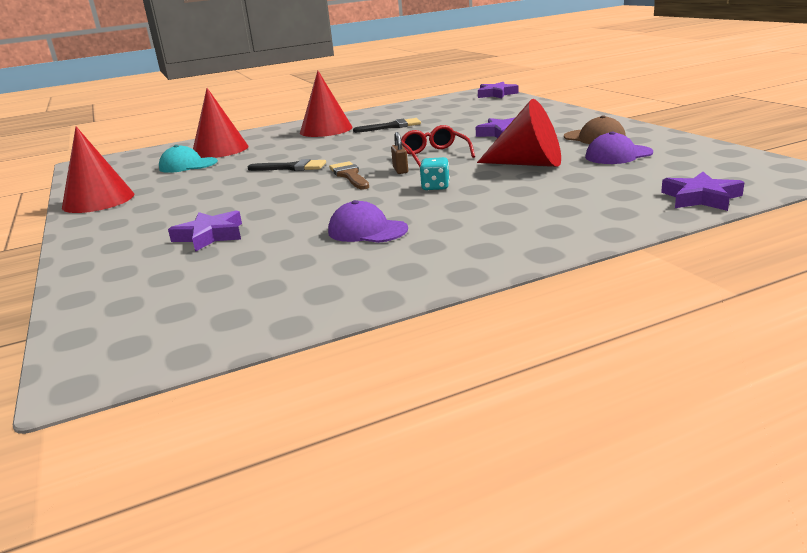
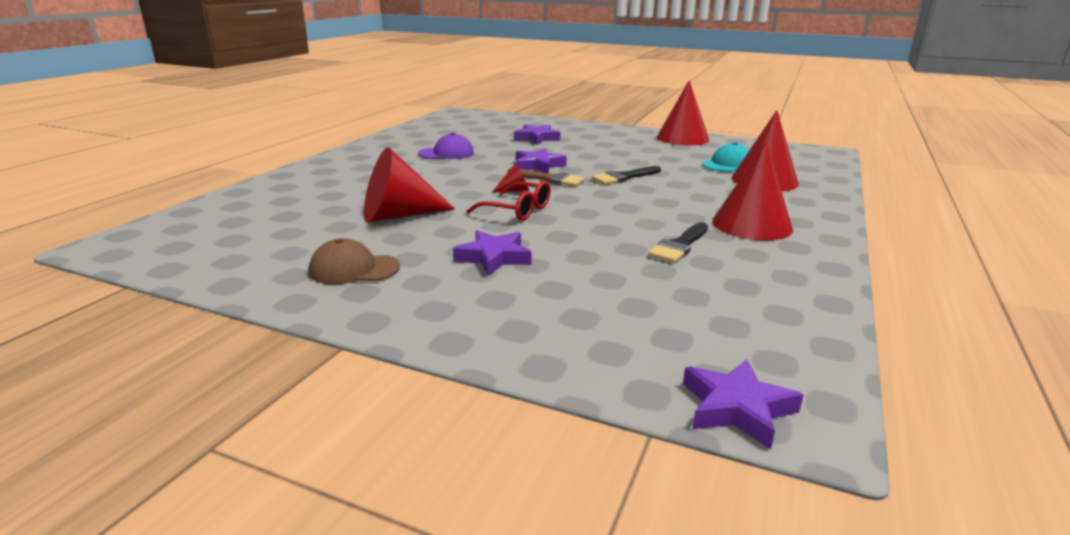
camera: 135 degrees right, 0 degrees up
(400, 170) = (515, 190): brown padlock -> red cone
(435, 187) = (452, 182): turquoise dice -> none
(618, 155) = (307, 242): purple cap -> none
(701, 198) = (217, 206): purple star -> purple star (538, 165)

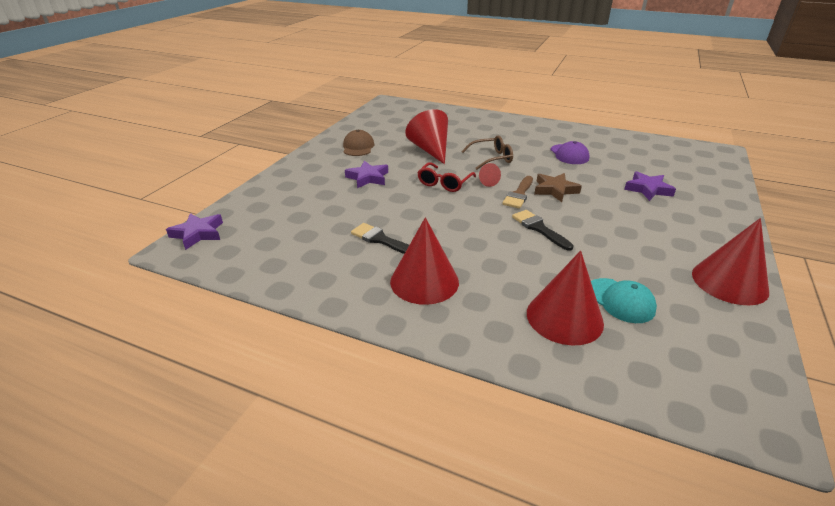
camera: 90 degrees right, 10 degrees up
(444, 184) = (491, 158): none -> brown glasses
(538, 165) = (555, 190): purple star -> brown star

